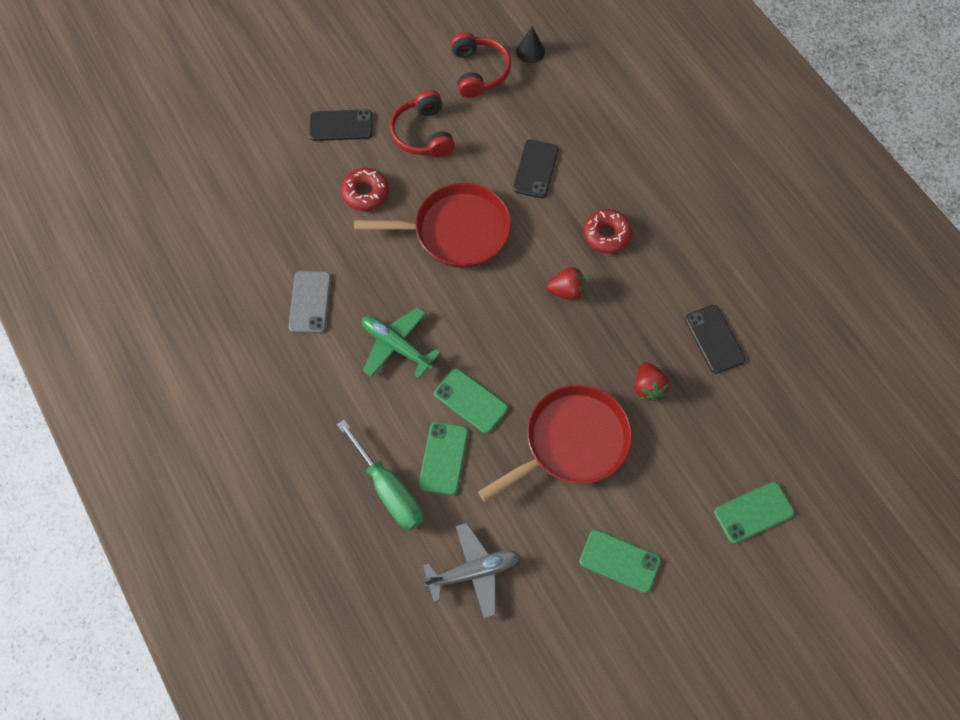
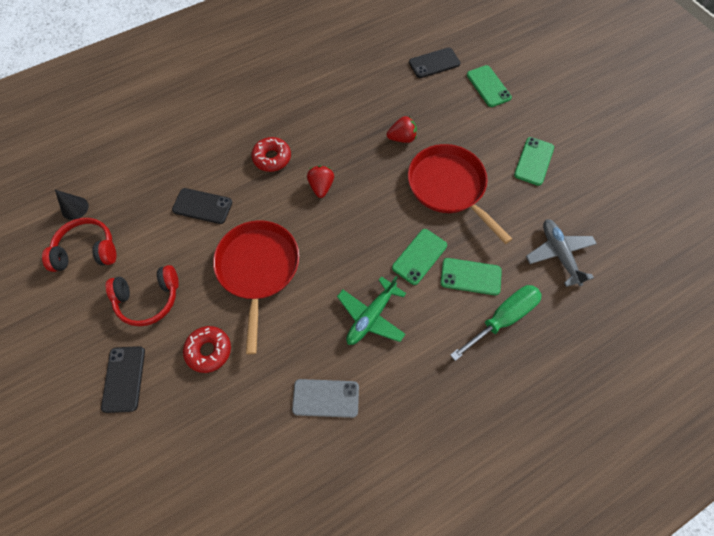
camera: 90 degrees left, 0 degrees up
(714, 339) = (363, 97): black phone -> black phone (434, 63)

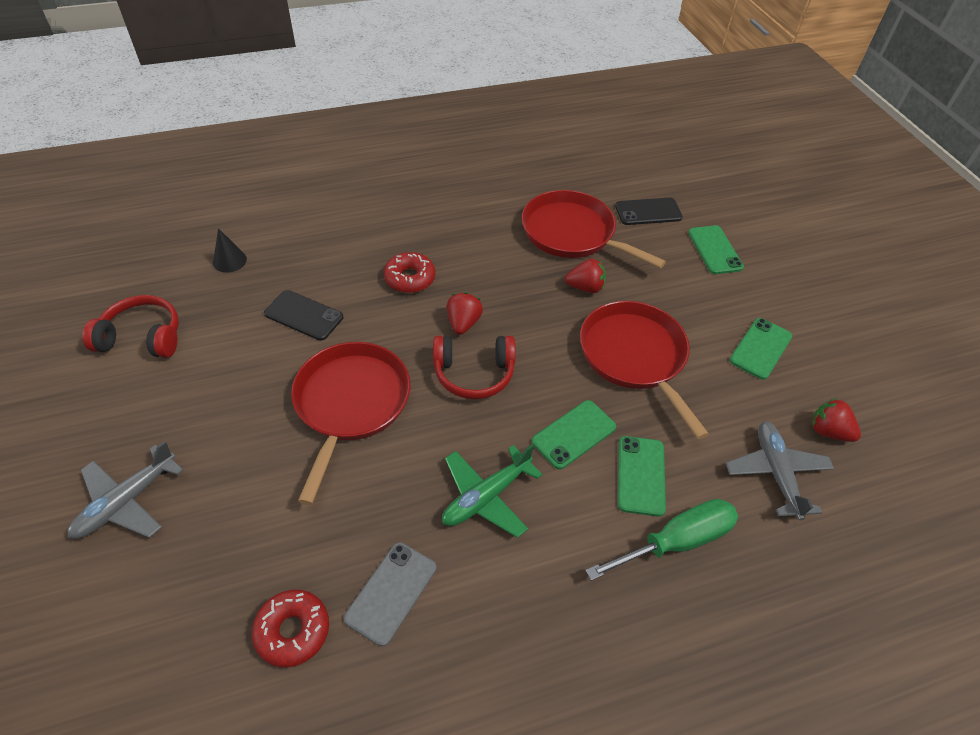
camera: 10 degrees right, 15 degrees down
(75, 208) = (147, 286): black cone -> black cone (229, 261)
(124, 379) = (126, 502): black phone -> grey plane
(149, 298) = (197, 409): red headphones -> red headphones (474, 373)
(209, 350) = (251, 491): red donut -> red donut (293, 631)
(325, 398) = (391, 592): grey phone -> grey phone turned 75 degrees counterclockwise
(382, 94) = (572, 233): none -> red pan
(470, 276) = (641, 475): green phone -> green phone turned 75 degrees clockwise
(588, 215) = (828, 431): none -> red strawberry

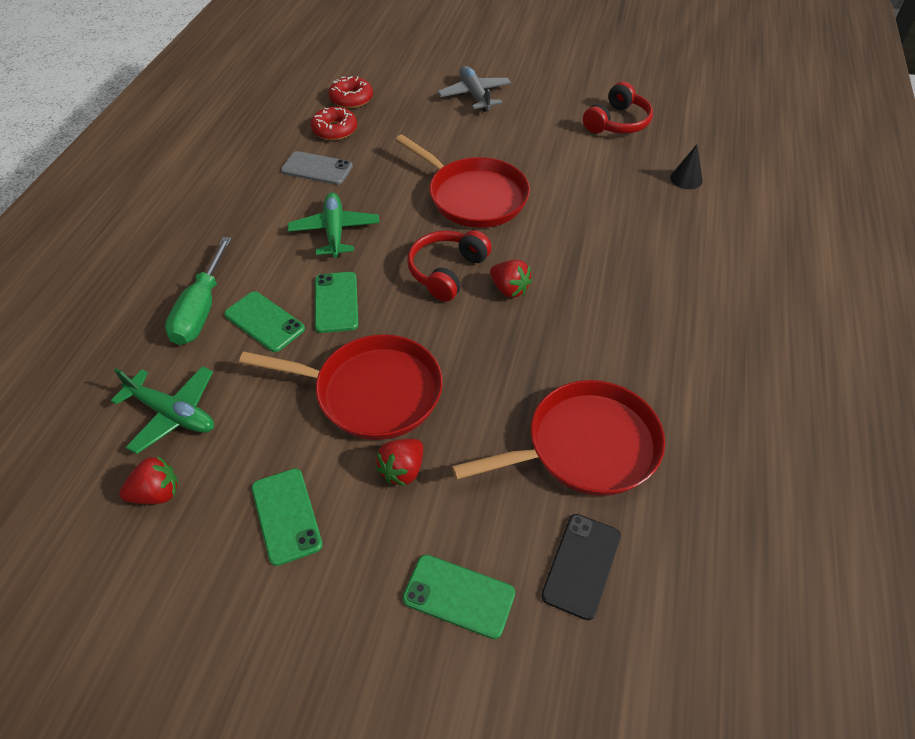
camera: 125 degrees right, 0 degrees up
(304, 315) = (587, 200): black phone -> none
(391, 592) = (317, 168): grey phone -> grey phone turned 45 degrees counterclockwise
(410, 278) = (593, 277): red donut -> red donut (351, 99)
(585, 287) = (490, 406): red strawberry -> red strawberry (402, 470)
(776, 473) = (173, 414): grey plane -> green plane

